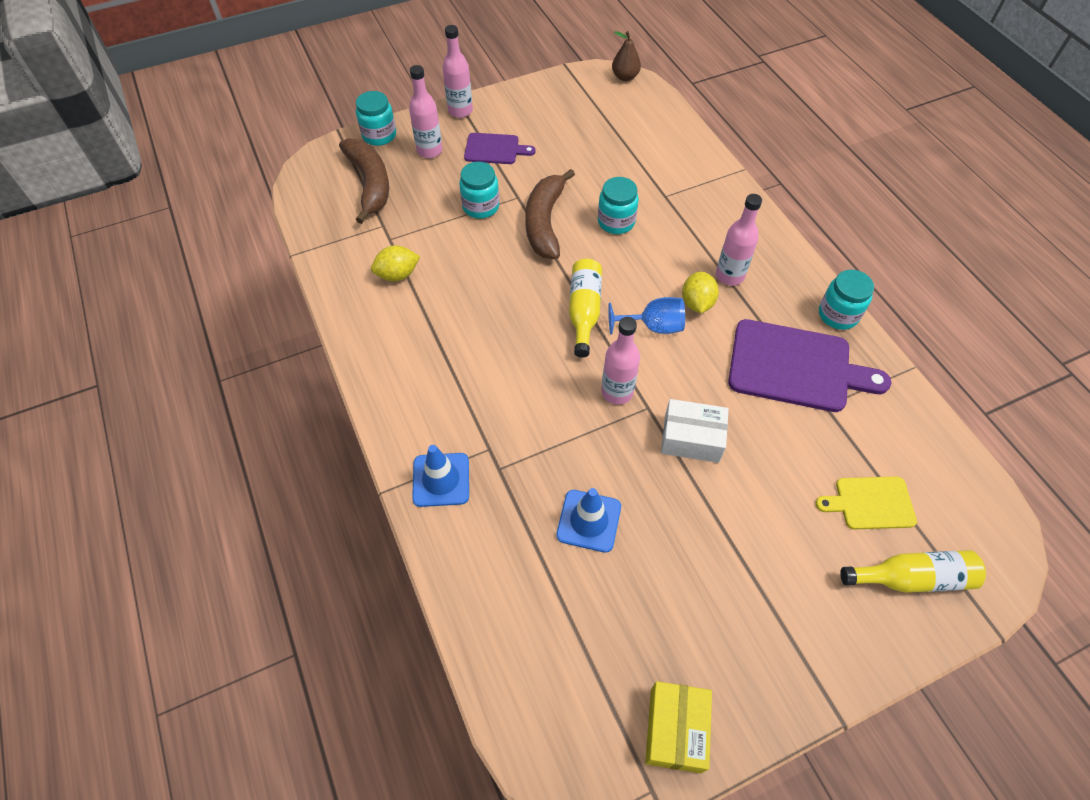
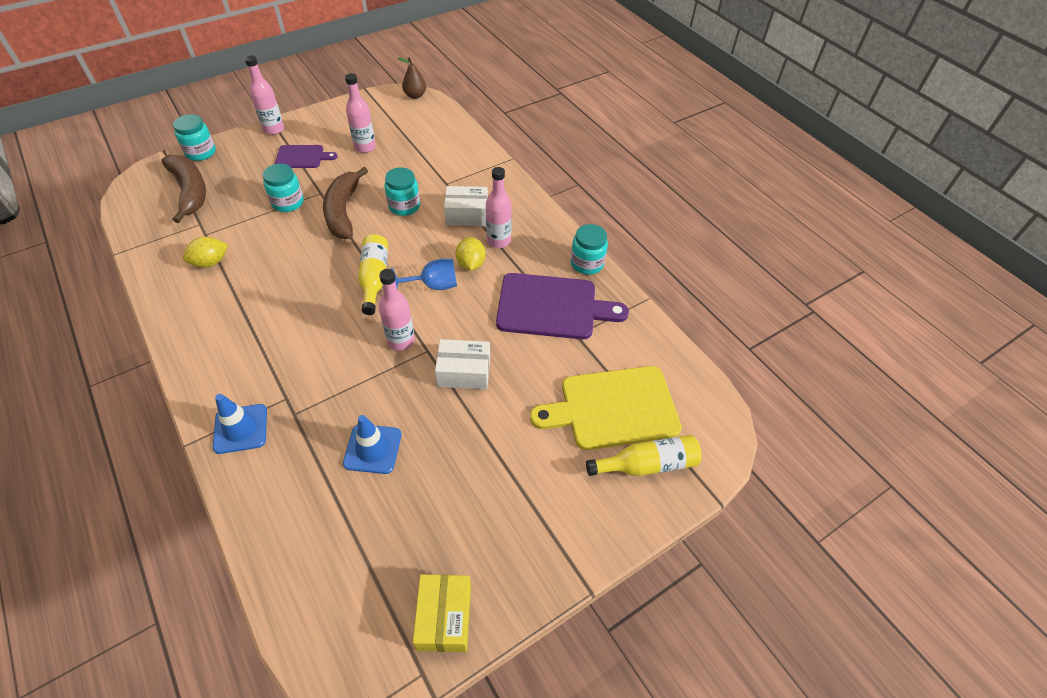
camera: 10 degrees left, 5 degrees down
(429, 151) = (245, 162): pink bottle -> pink bottle (365, 147)
(691, 239) = (467, 215): none -> white box
(870, 503) = (613, 408): yellow cutting board -> yellow cutting board, size x1.82

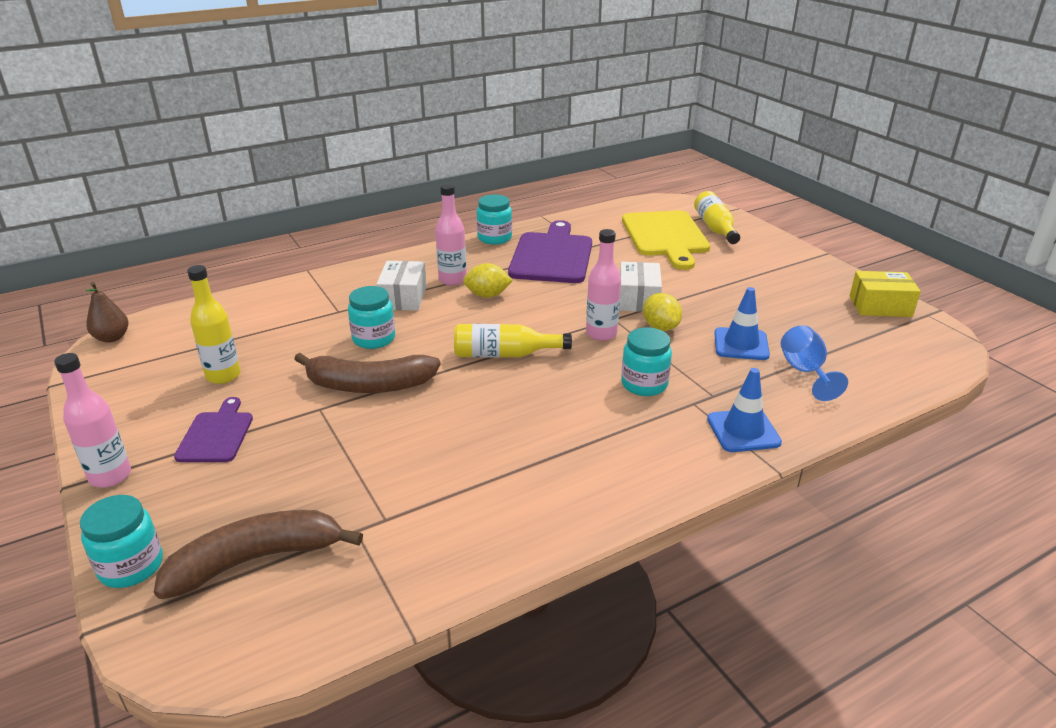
camera: 85 degrees left, 20 degrees down
(211, 262) = (455, 501): yellow lemon -> yellow lemon (660, 327)
(288, 203) = (332, 438): turquoise jar -> turquoise jar (644, 384)
(365, 147) = (223, 376): pink bottle -> yellow bottle
(433, 285) = (519, 316): blue goblet -> blue goblet (805, 372)

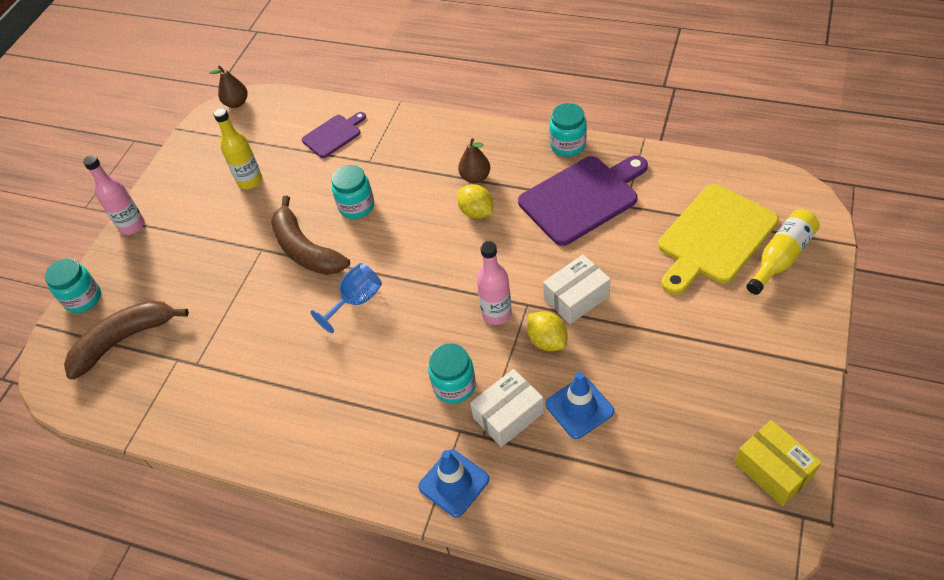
camera: 55 degrees right, 20 degrees up
(216, 435) = (198, 231): purple cutting board -> purple cutting board (333, 135)
(256, 560) = (124, 340): brown banana -> brown banana turned 60 degrees counterclockwise
(403, 297) = (421, 175): white box -> white box (508, 415)
(452, 280) = (475, 177): pink bottle -> brown pear
(505, 354) = (410, 283): yellow bottle -> none
(660, 327) = (547, 341): yellow lemon -> yellow lemon turned 60 degrees counterclockwise
(805, 372) = (582, 475): blue goblet -> blue goblet (356, 301)

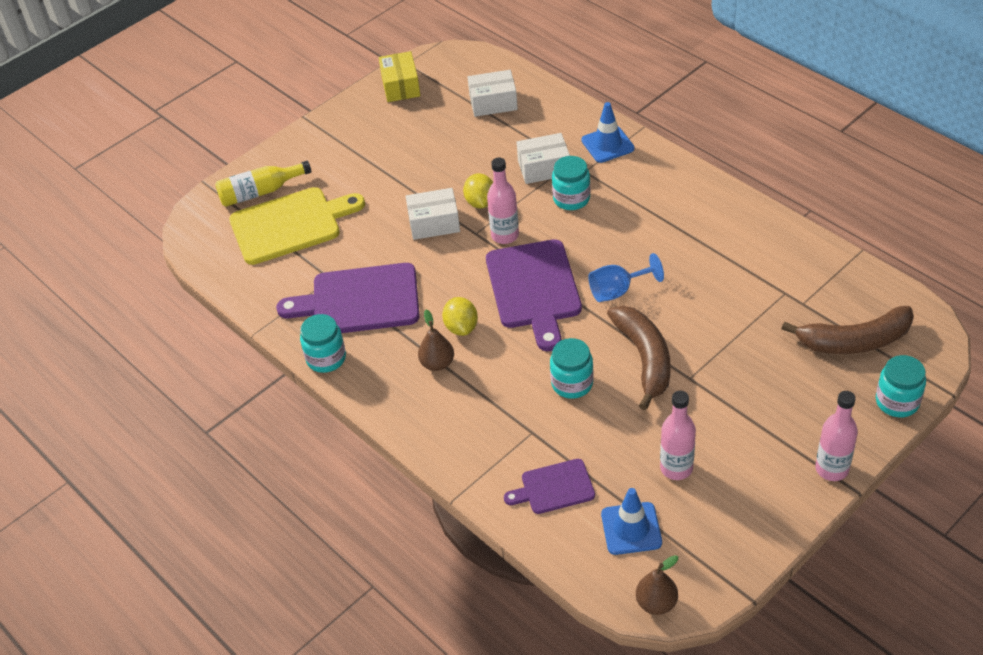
camera: 155 degrees left, 5 degrees down
(250, 181) = (676, 468): yellow bottle -> pink bottle
(434, 271) = (534, 289): none -> purple cutting board
(579, 408) = (491, 155): blue traffic cone -> blue traffic cone (631, 528)
(635, 492) = (493, 102): none -> white box

